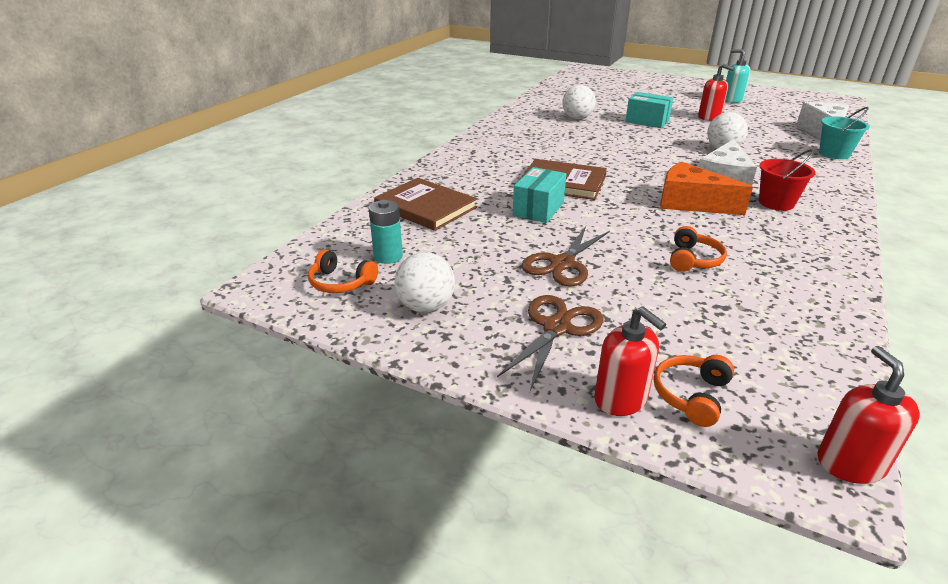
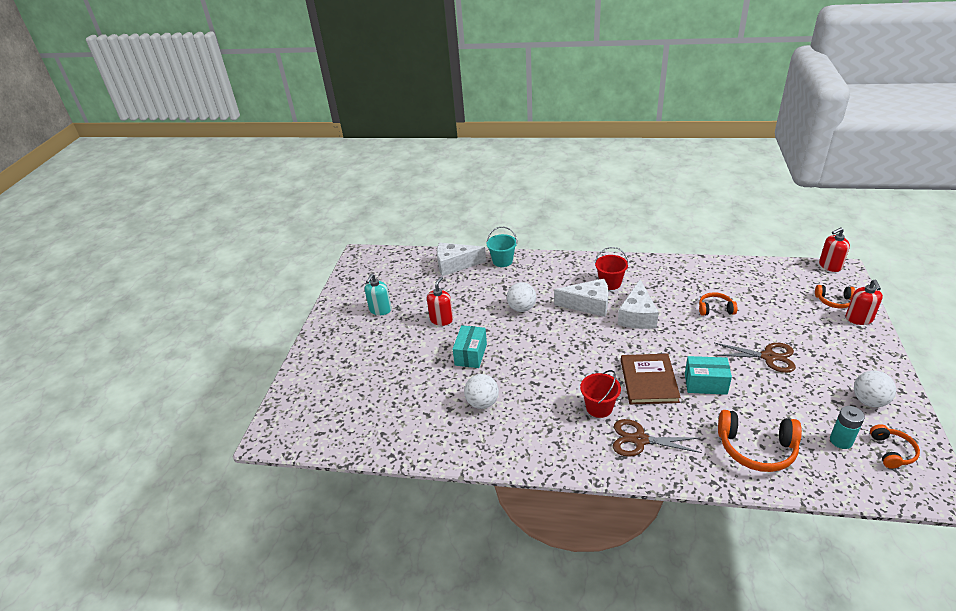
camera: 105 degrees left, 5 degrees up
(426, 207) = (756, 448): brown book -> orange headphones
(539, 154) = (599, 407): none -> red bucket
(556, 328) = (831, 346): brown scissors -> brown scissors (639, 440)
(621, 399) = (859, 319): red soap dispenser -> red soap dispenser turned 150 degrees clockwise
(690, 203) = (637, 316): orange cheese -> white cheese

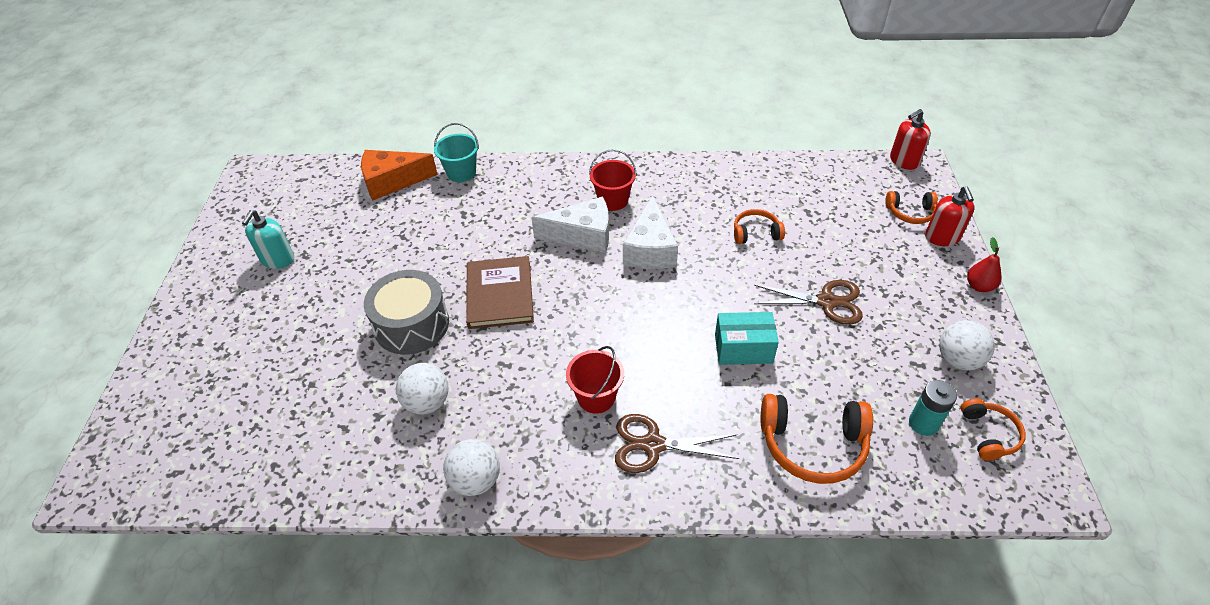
camera: 10 degrees left, 10 degrees up
(441, 319) = (369, 270): red soap dispenser -> none
(455, 265) = (392, 182): white cheese -> orange cheese
(471, 354) = (412, 325): turquoise box -> grey drum
(521, 308) = (487, 246): white ball -> white ball (476, 480)
(649, 381) = (666, 349): brown book -> brown book (500, 294)
(887, 353) = (979, 286): none -> red pear

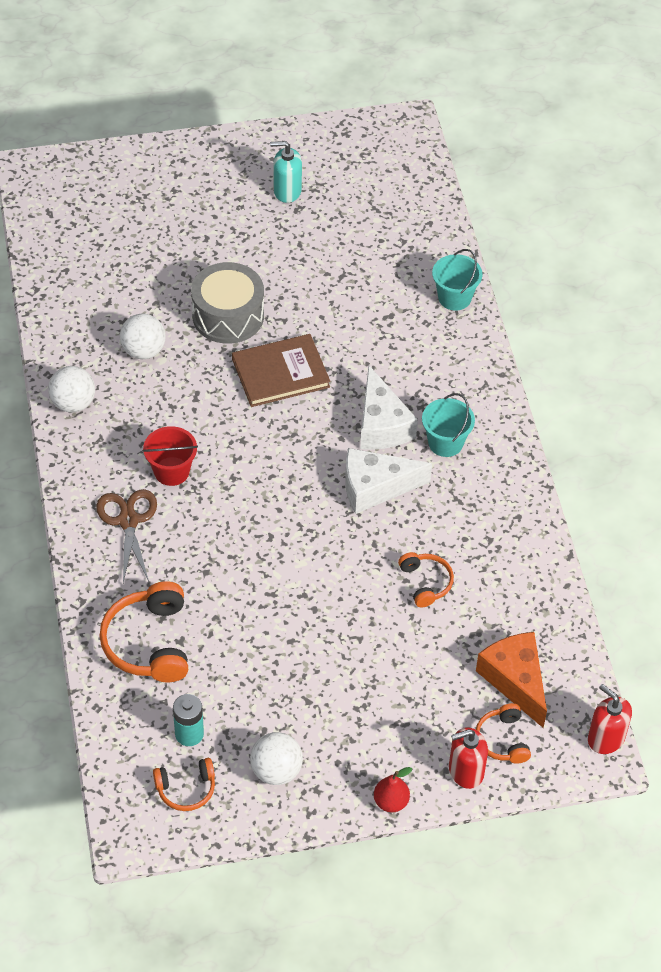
camera: 75 degrees right, 5 degrees up
(392, 182) = (423, 243): orange cheese -> orange cheese (515, 680)
(613, 200) = (445, 443): red bucket -> turquoise bucket
(743, 349) = (252, 581): turquoise box -> none
(827, 302) = (333, 653): brown scissors -> none

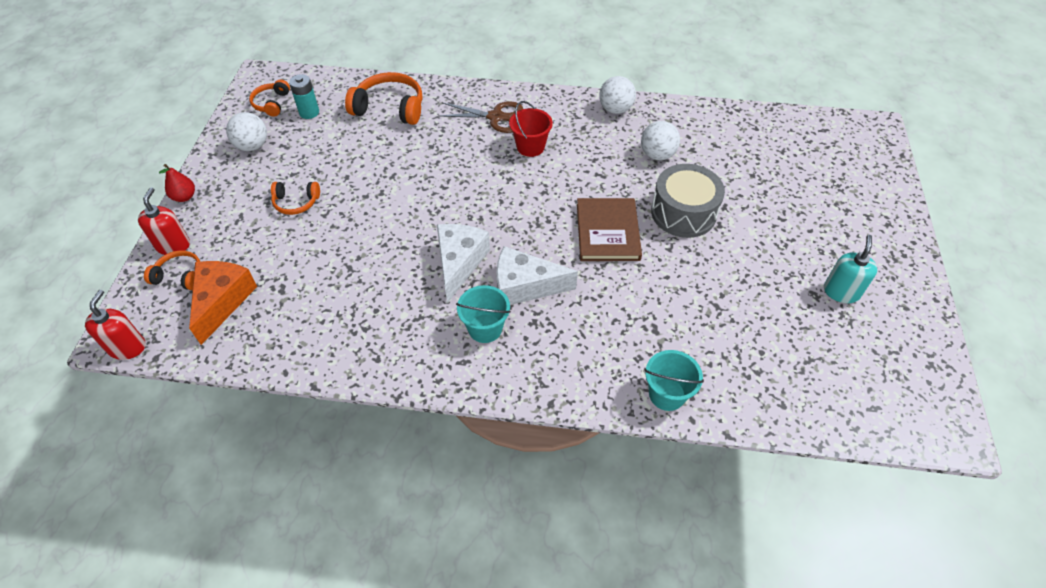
camera: 110 degrees right, 0 degrees up
(426, 583) = (348, 270): orange headphones -> orange headphones (296, 202)
(515, 680) = (222, 301): orange cheese -> orange cheese turned 75 degrees counterclockwise
(606, 738) = (127, 347): red soap dispenser -> red soap dispenser turned 60 degrees counterclockwise

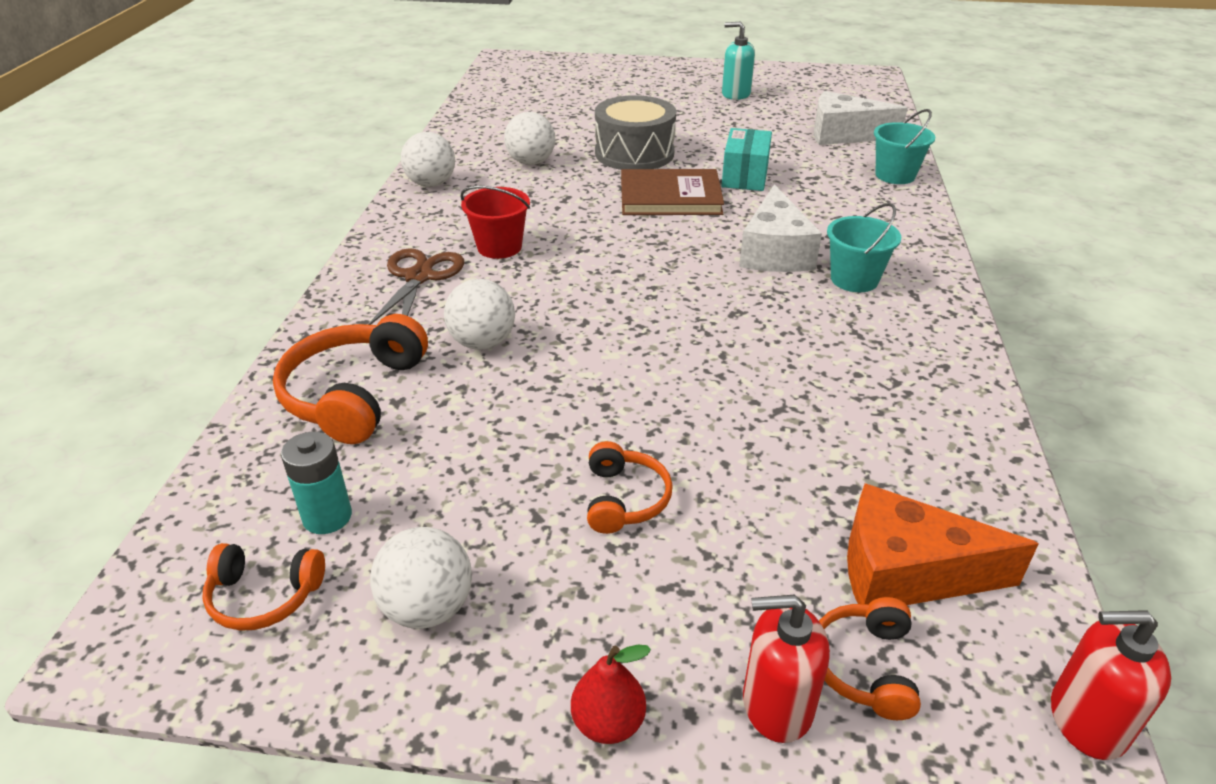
camera: 90 degrees left, 15 degrees down
(427, 147) = (482, 343): none -> white ball
(459, 263) = (746, 302): white cheese -> white cheese (843, 134)
(649, 281) = (745, 176): none -> turquoise box

